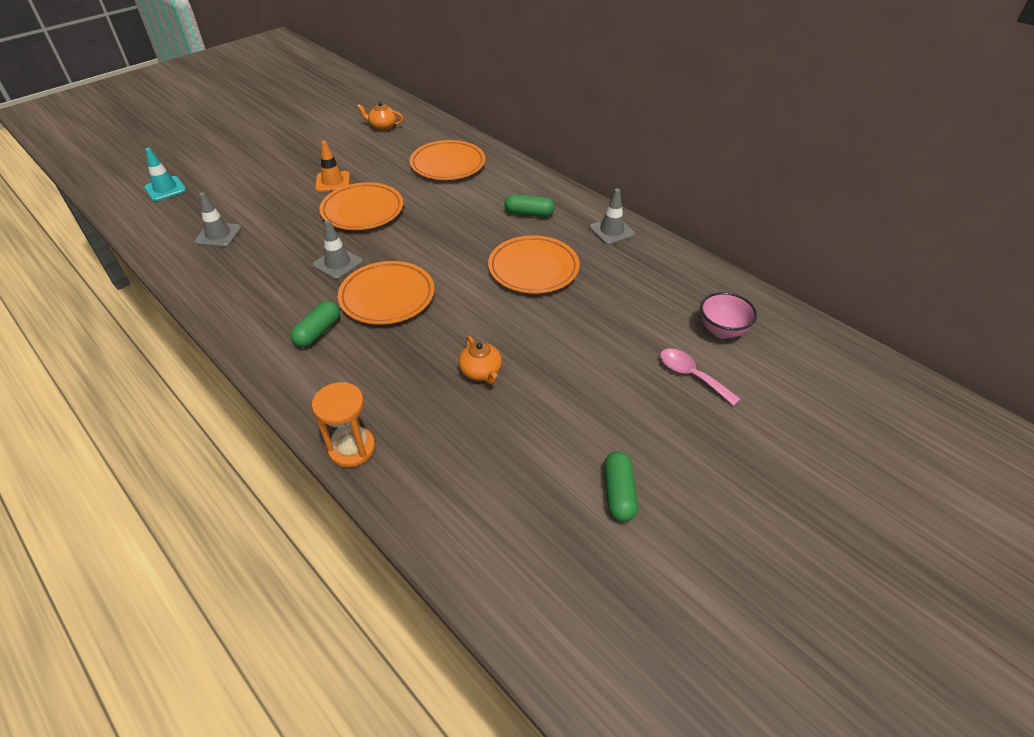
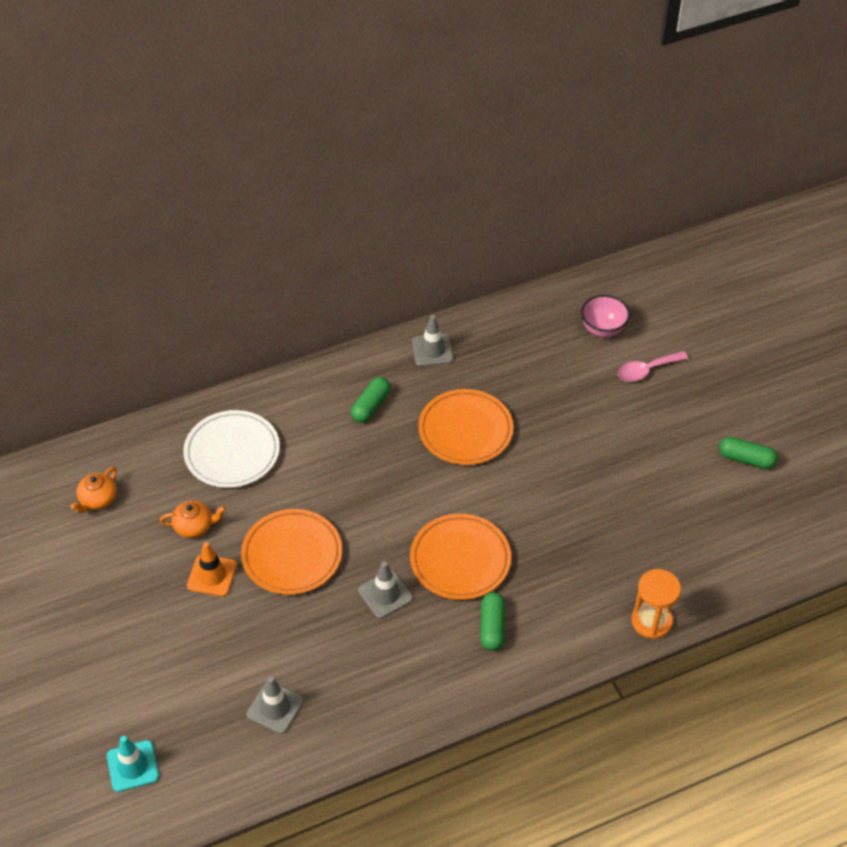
camera: 70 degrees left, 5 degrees up
(318, 332) = (492, 627): green capsule -> green capsule turned 45 degrees clockwise
(448, 164) = (232, 452): orange plate -> white plate
(481, 372) = (593, 510): orange teapot -> orange teapot (194, 526)

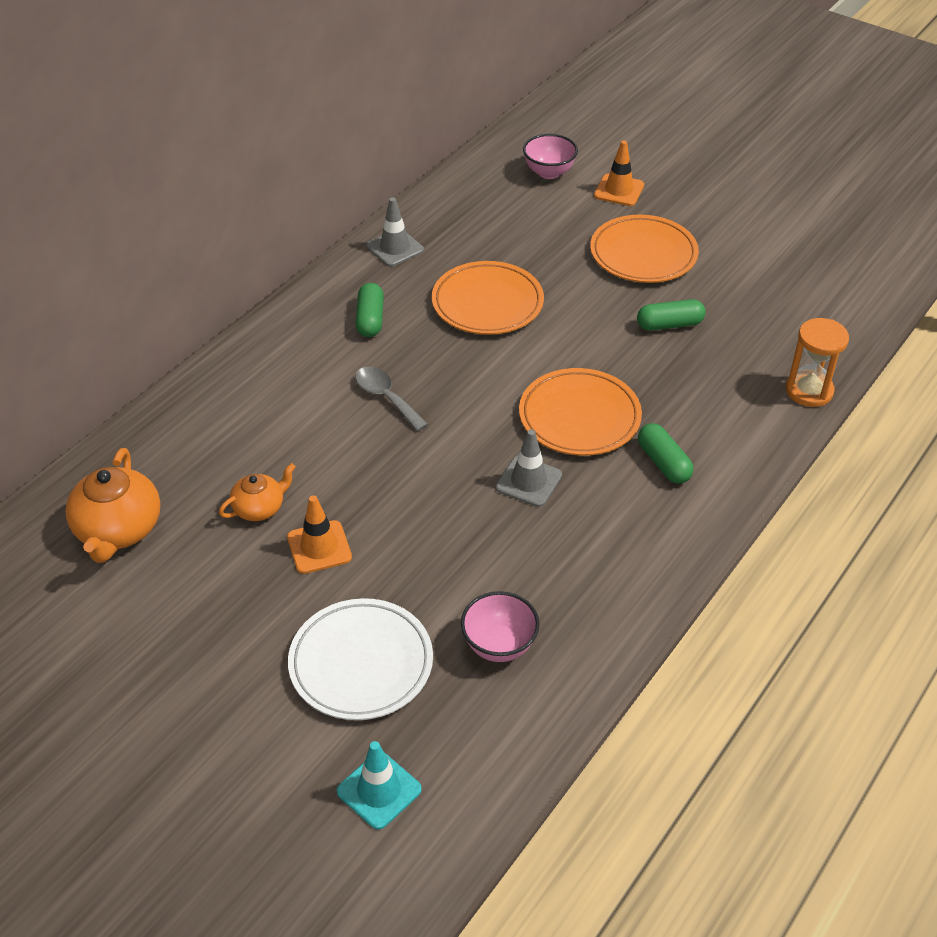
camera: 30 degrees left, 5 degrees down
(98, 499) = (118, 530): orange teapot -> orange teapot, size x1.71
(232, 452) = (248, 420): white plate -> white plate (361, 663)
(275, 707) = (499, 645): grey traffic cone -> pink bowl
(292, 555) = (396, 488): orange plate -> orange plate (643, 254)
(336, 478) = (386, 397): none -> grey spoon
(646, 370) = (619, 190): pink spoon -> orange traffic cone
(746, 459) = (771, 226): green capsule -> green capsule (669, 325)

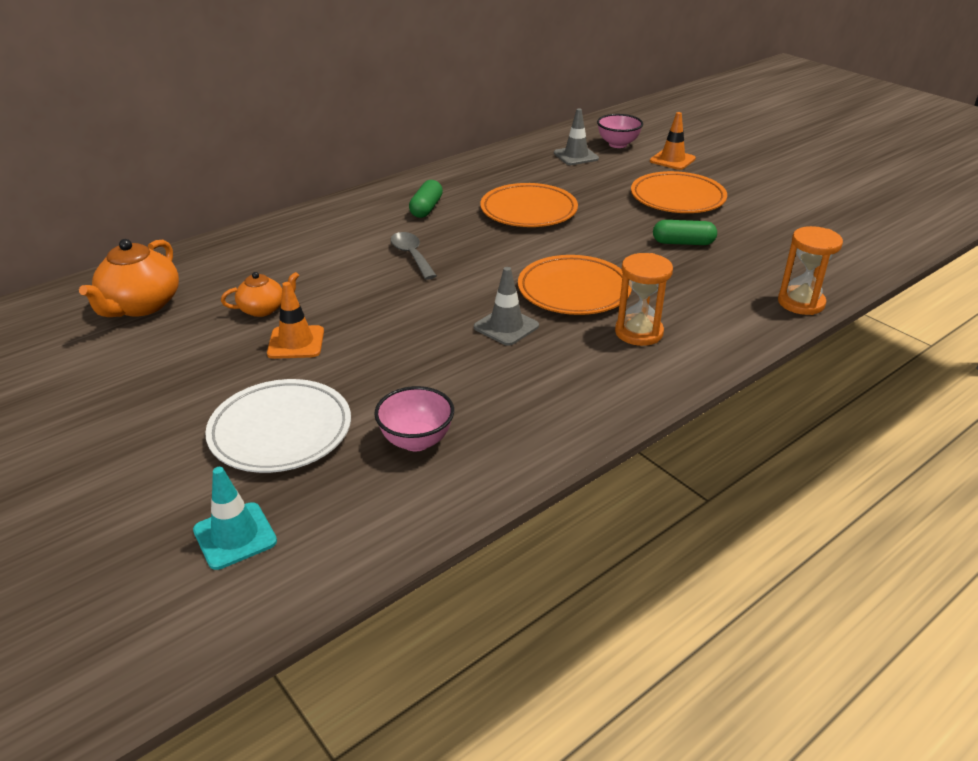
camera: 15 degrees right, 10 degrees down
(395, 248) = (470, 171): grey traffic cone -> grey traffic cone (576, 156)
(663, 463) = (639, 332): green capsule -> orange hourglass

